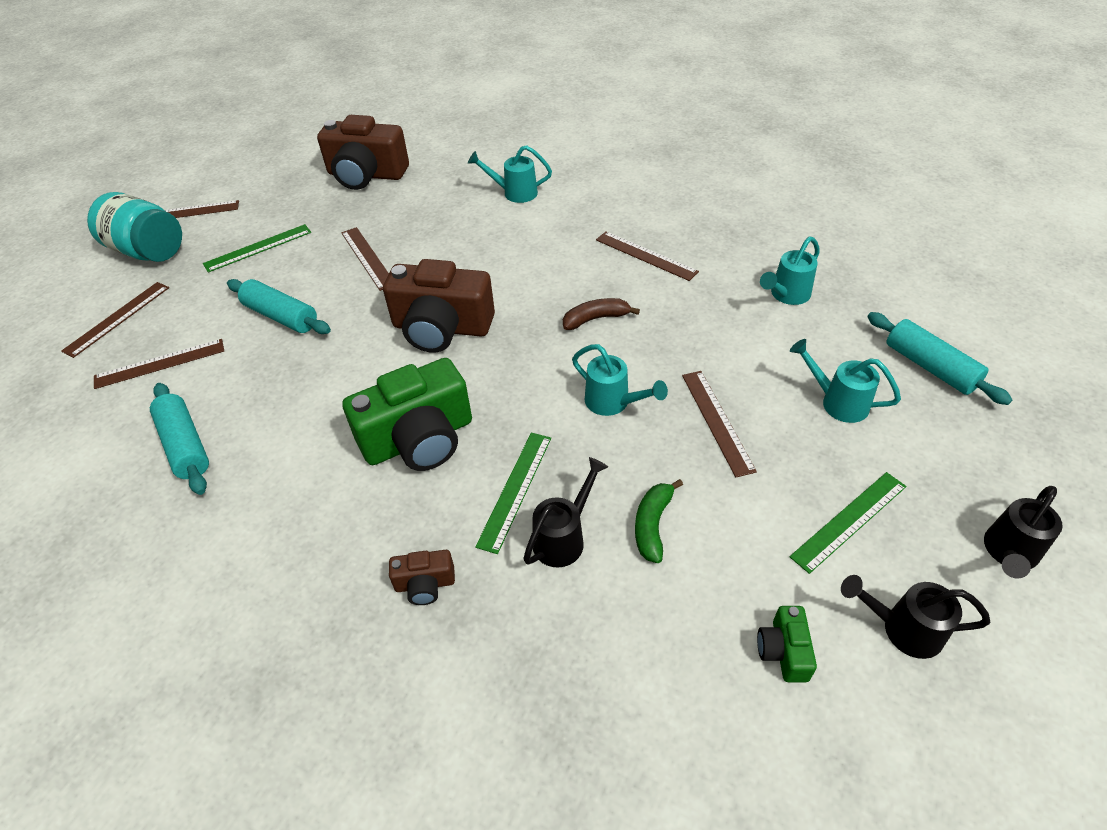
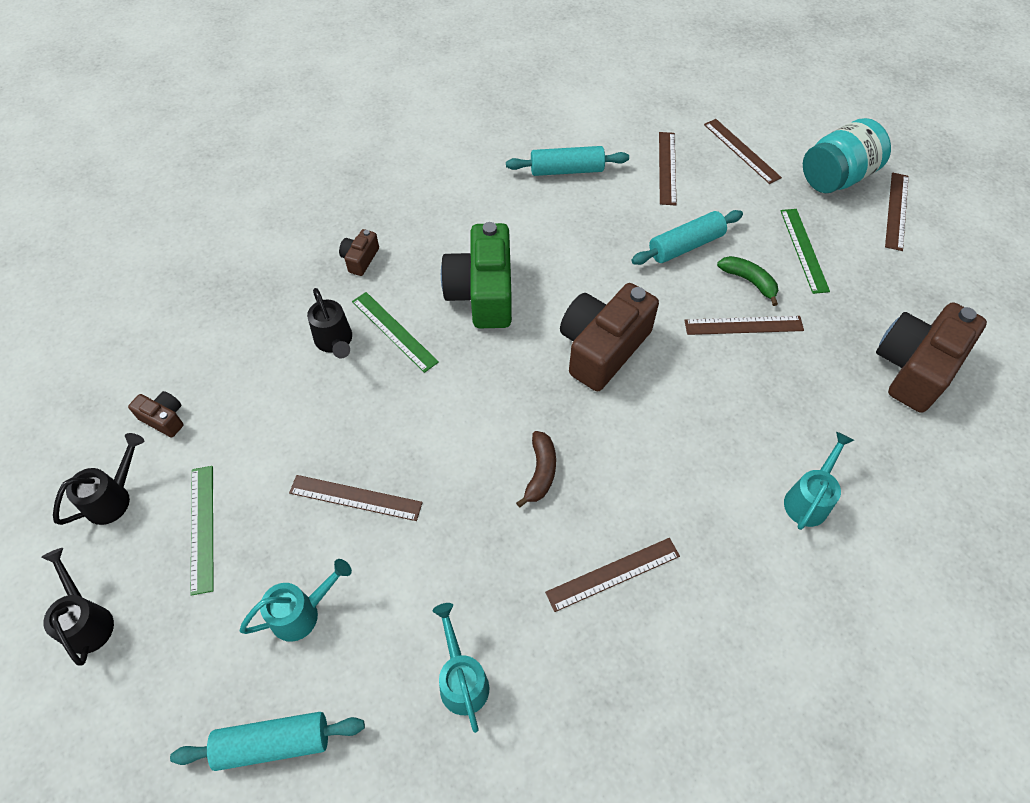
camera: 115 degrees right, 10 degrees up
(613, 403) = (429, 432): turquoise watering can -> none
(652, 525) = (302, 397): green banana -> green banana (749, 281)
(783, 651) = (164, 418): green camera -> brown camera

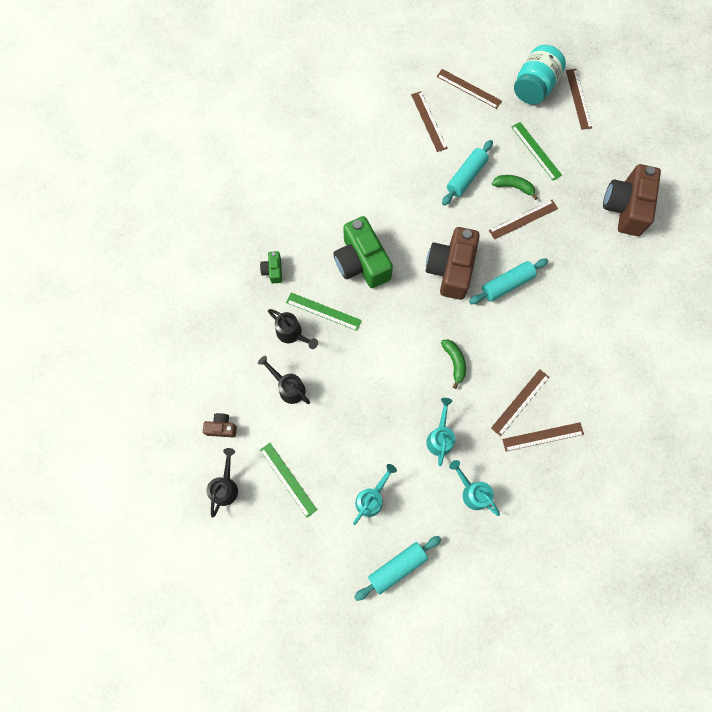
camera: 25 degrees left, 15 degrees up
(88, 621) = (260, 557): black watering can -> black watering can (288, 387)
(355, 498) = (362, 423): brown ruler -> brown ruler (543, 436)
(360, 259) = (273, 270): brown camera -> green camera
(540, 472) = (454, 362): brown banana -> green banana
(566, 170) = (367, 149): turquoise rolling pin -> turquoise rolling pin (507, 284)
(809, 499) = (600, 314): turquoise watering can -> turquoise watering can (440, 437)

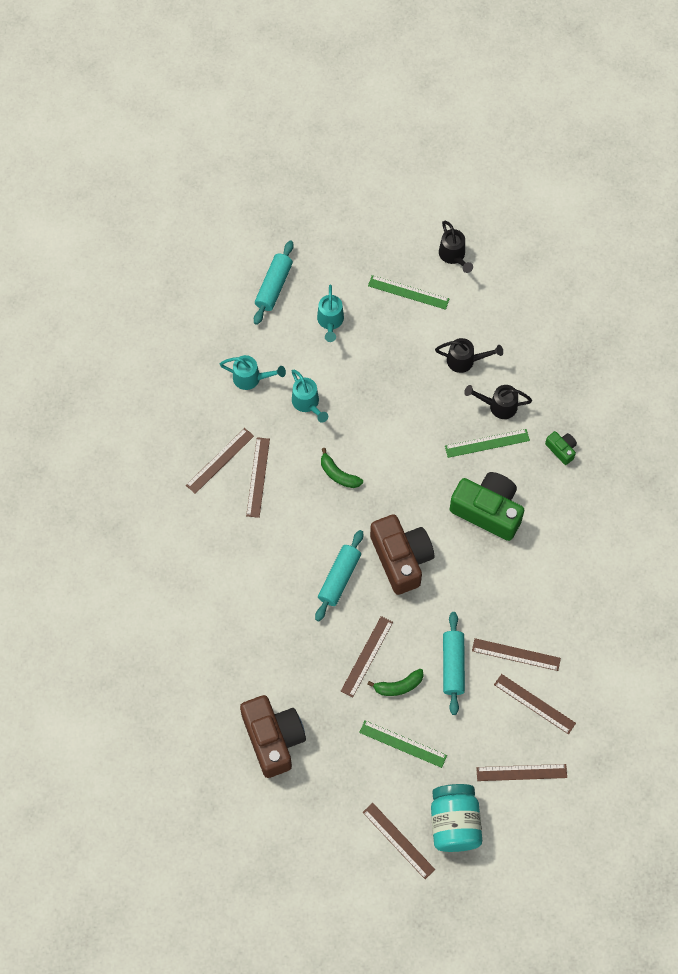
camera: 145 degrees right, 5 degrees down
(221, 427) = (494, 295): brown camera -> none
(417, 157) = (516, 654): none -> brown ruler

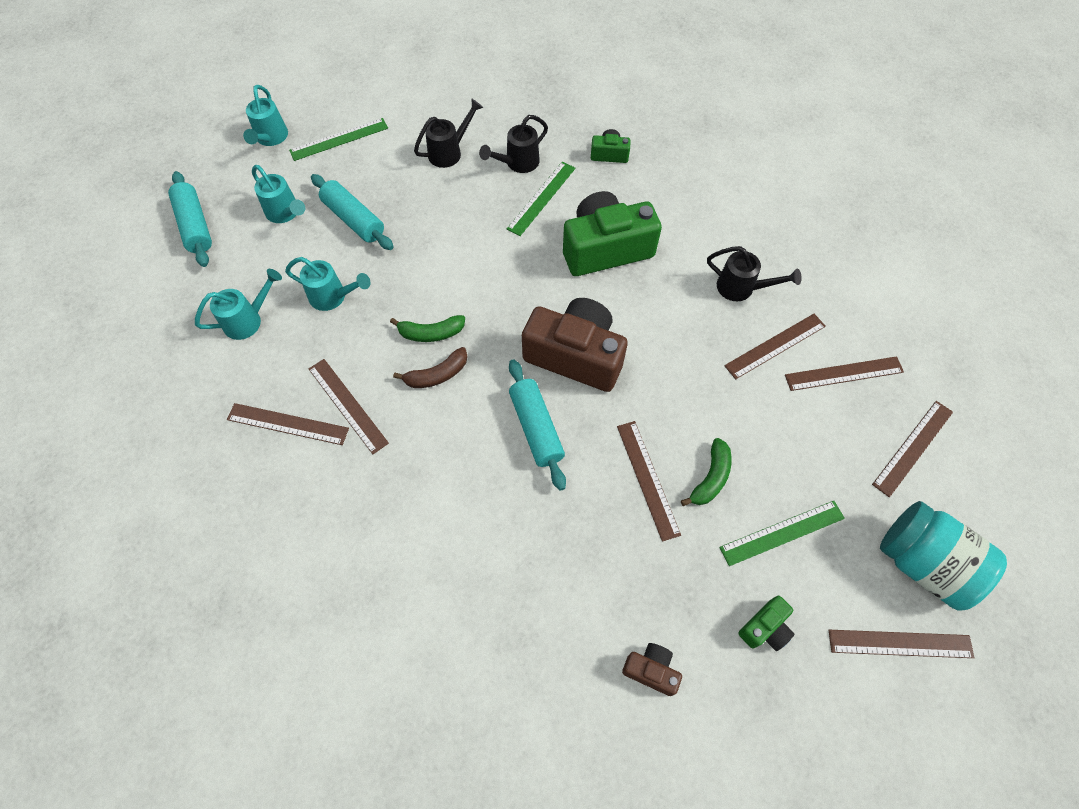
camera: 45 degrees left, 5 degrees down
(220, 460) = (287, 424): brown ruler -> brown ruler turned 75 degrees counterclockwise
(273, 739) = (651, 670): brown camera -> brown camera, size x0.46
(318, 502) = (437, 375): none -> brown banana
(344, 773) = (765, 628): none -> green camera
(369, 256) = (270, 138): none -> turquoise watering can
(453, 256) = (352, 87): black watering can -> black watering can (741, 288)
(453, 665) = (735, 408): turquoise rolling pin -> turquoise rolling pin (354, 219)

